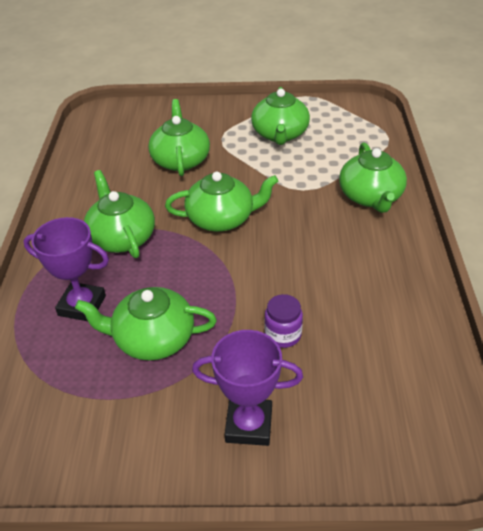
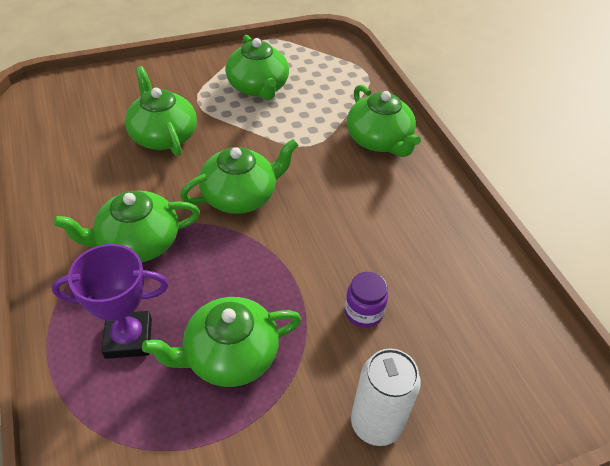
camera: 25 degrees left, 5 degrees up
(122, 237) = (137, 243): green teapot -> green teapot turned 60 degrees counterclockwise
(249, 425) = (376, 423): purple trophy -> white can

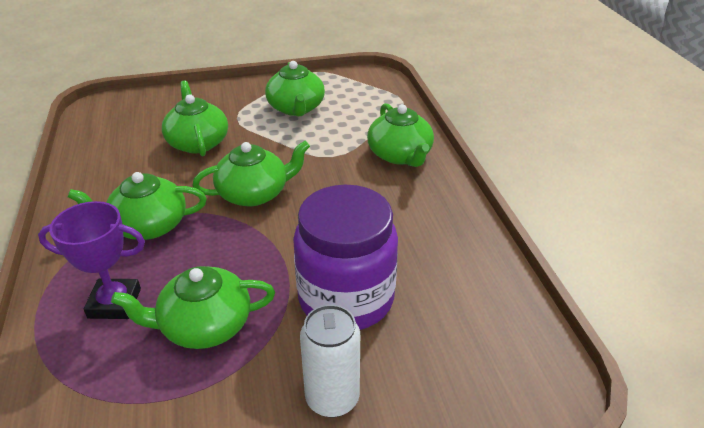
camera: 10 degrees right, 10 degrees down
(363, 312) = (346, 298): purple jar -> purple jar, size x2.44

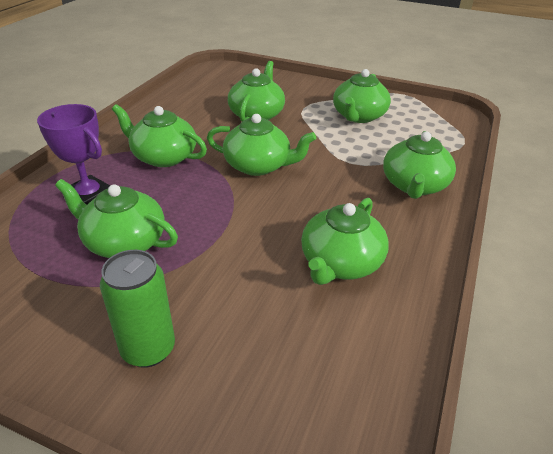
camera: 35 degrees right, 0 degrees up
(332, 398) = (148, 349): white can -> green can
(346, 298) = (243, 278): purple jar -> none
(407, 246) = (340, 263): none -> green teapot

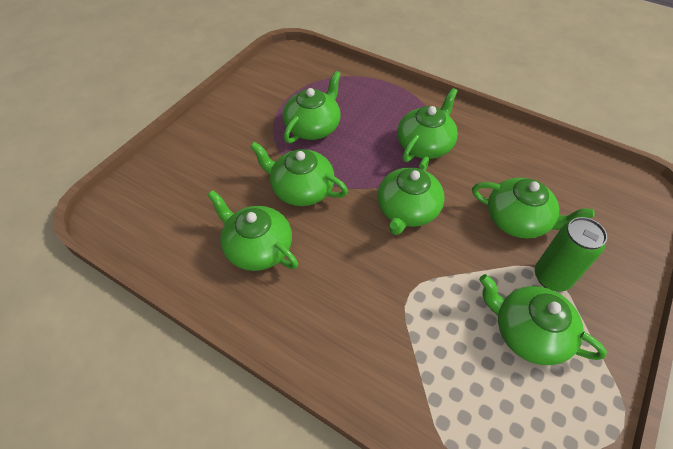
camera: 100 degrees right, 15 degrees up
(89, 197) = (368, 107): purple trophy -> none
(148, 349) = (217, 141): green can -> green can (551, 277)
(414, 185) = (358, 346): green teapot -> green teapot (301, 189)

